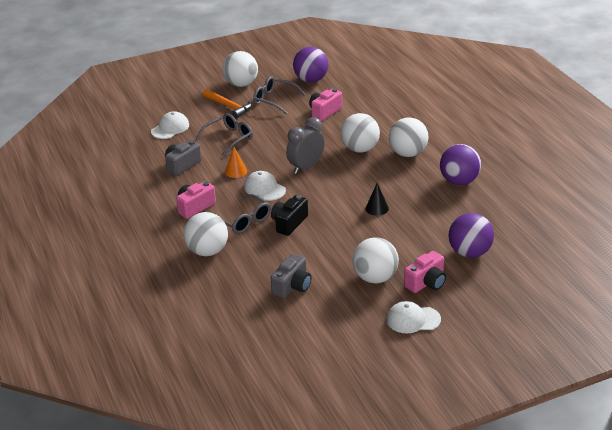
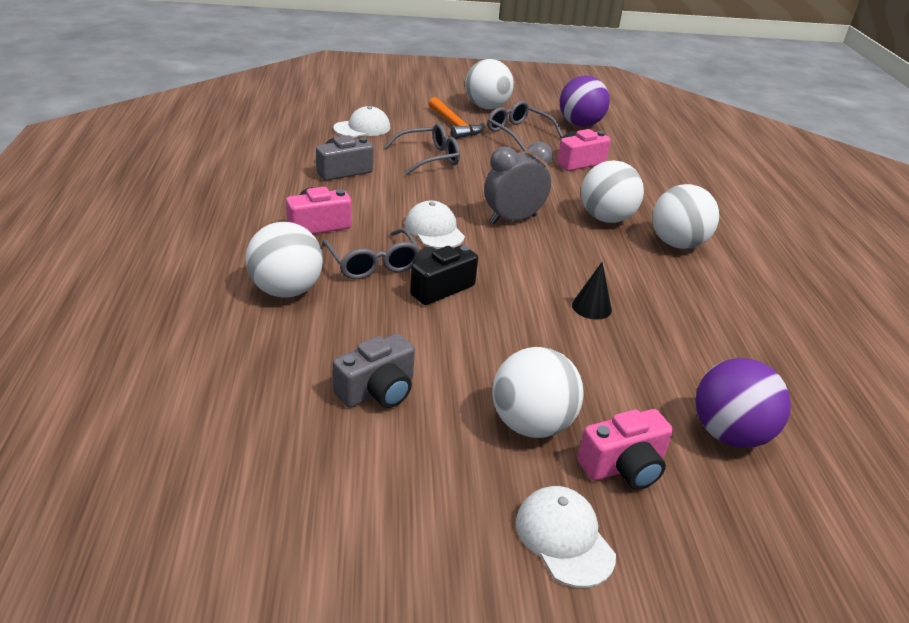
camera: 15 degrees right, 0 degrees up
(236, 171) = (409, 197): orange cone -> none
(413, 319) = (564, 538): white cap -> white cap turned 45 degrees clockwise
(459, 181) = (748, 306): purple ball -> none

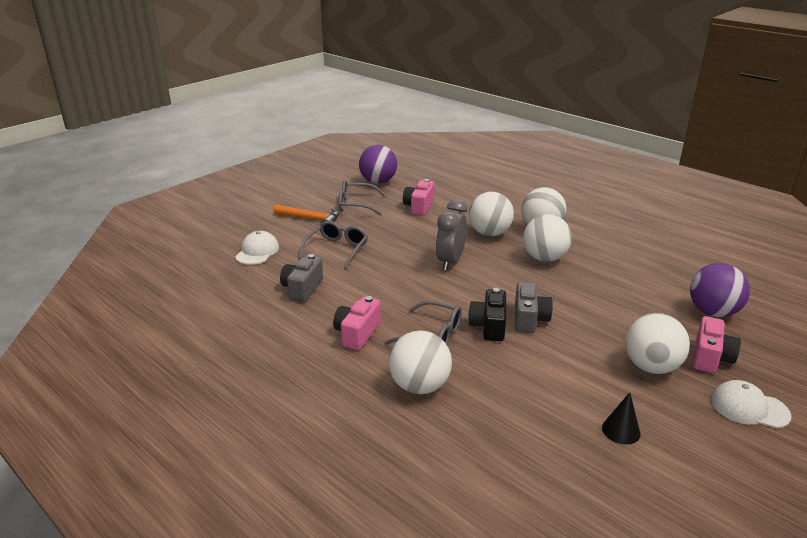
camera: 40 degrees left, 5 degrees down
(377, 391) = (568, 404): grey camera -> grey camera (529, 319)
(434, 230) = (424, 294): white cap -> none
(486, 107) = (307, 196): white ball -> white ball (544, 258)
(591, 307) = (568, 288): black cone -> black cone (621, 430)

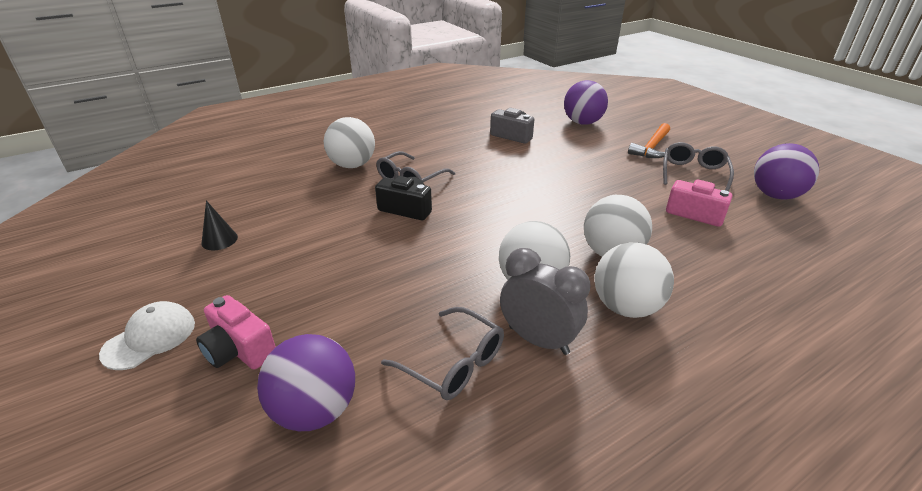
camera: 105 degrees right, 5 degrees up
(257, 251) = (582, 123): white cap -> purple ball
(337, 249) = (581, 154): grey glasses -> grey glasses (453, 363)
(357, 333) = (434, 150): pink camera -> none
(450, 261) = (540, 210): grey clock -> grey clock (538, 340)
(529, 319) = (403, 235): grey camera -> none
(651, 367) = (269, 291): white ball -> none

